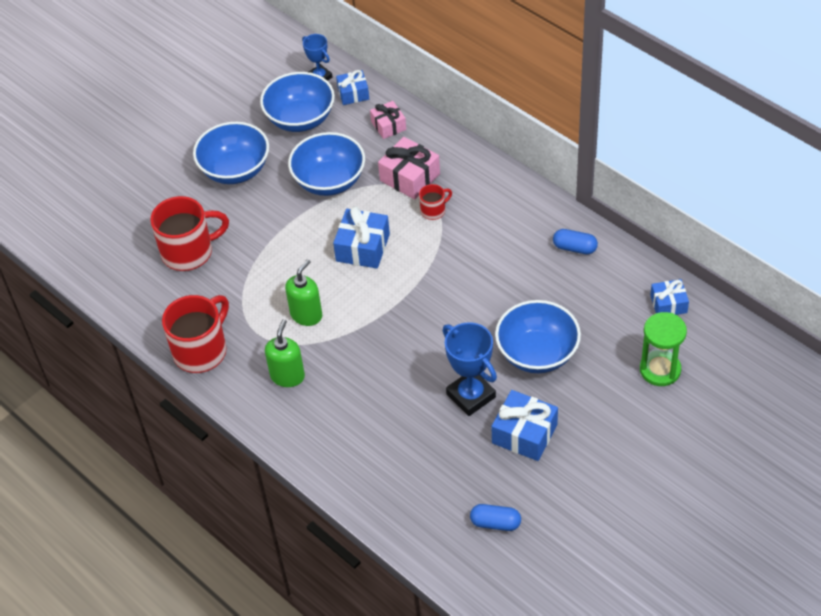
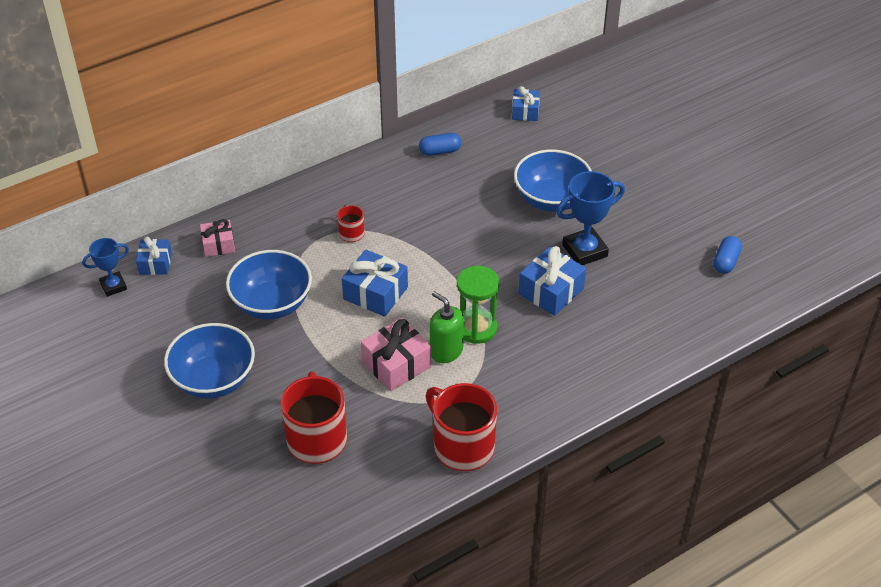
camera: 80 degrees left, 5 degrees down
(287, 376) = (520, 378): green soap dispenser -> none
(300, 119) = (167, 312): blue bowl -> none
(410, 177) = (298, 242): pink gift -> pink gift (396, 364)
(524, 434) = (636, 225): blue gift -> blue gift (551, 291)
(574, 248) = (440, 151): blue capsule -> blue capsule turned 45 degrees clockwise
(660, 370) = (592, 132): green hourglass -> green hourglass (476, 328)

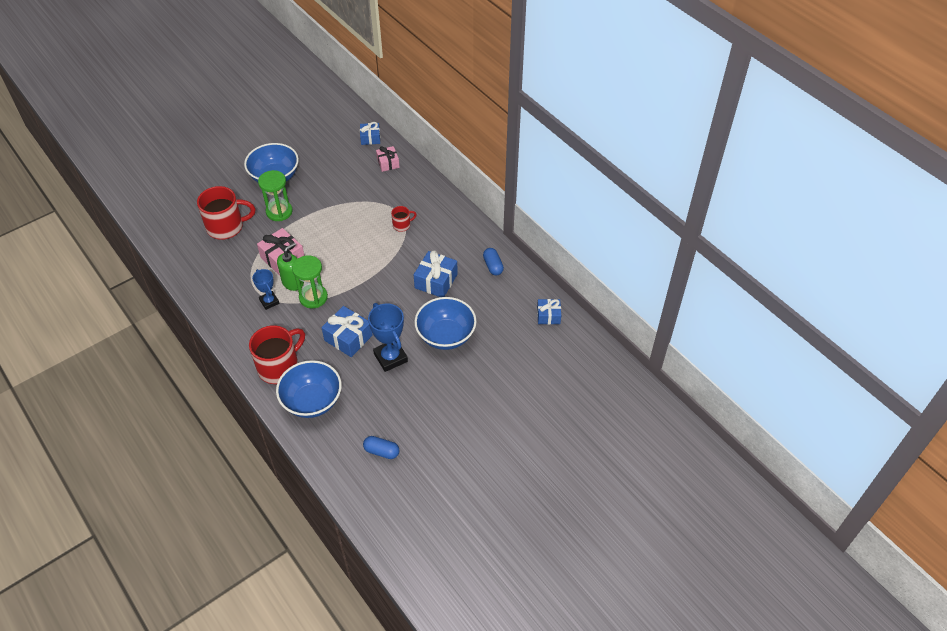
camera: 85 degrees right, 5 degrees up
(113, 286) = (351, 124): blue trophy -> blue trophy (269, 301)
(272, 303) = (336, 194): blue bowl -> blue bowl (312, 401)
(295, 372) = (279, 212): none -> green hourglass
(375, 293) = (346, 243): blue gift -> blue gift (436, 281)
(462, 446) = (213, 295): red mug -> red mug (279, 367)

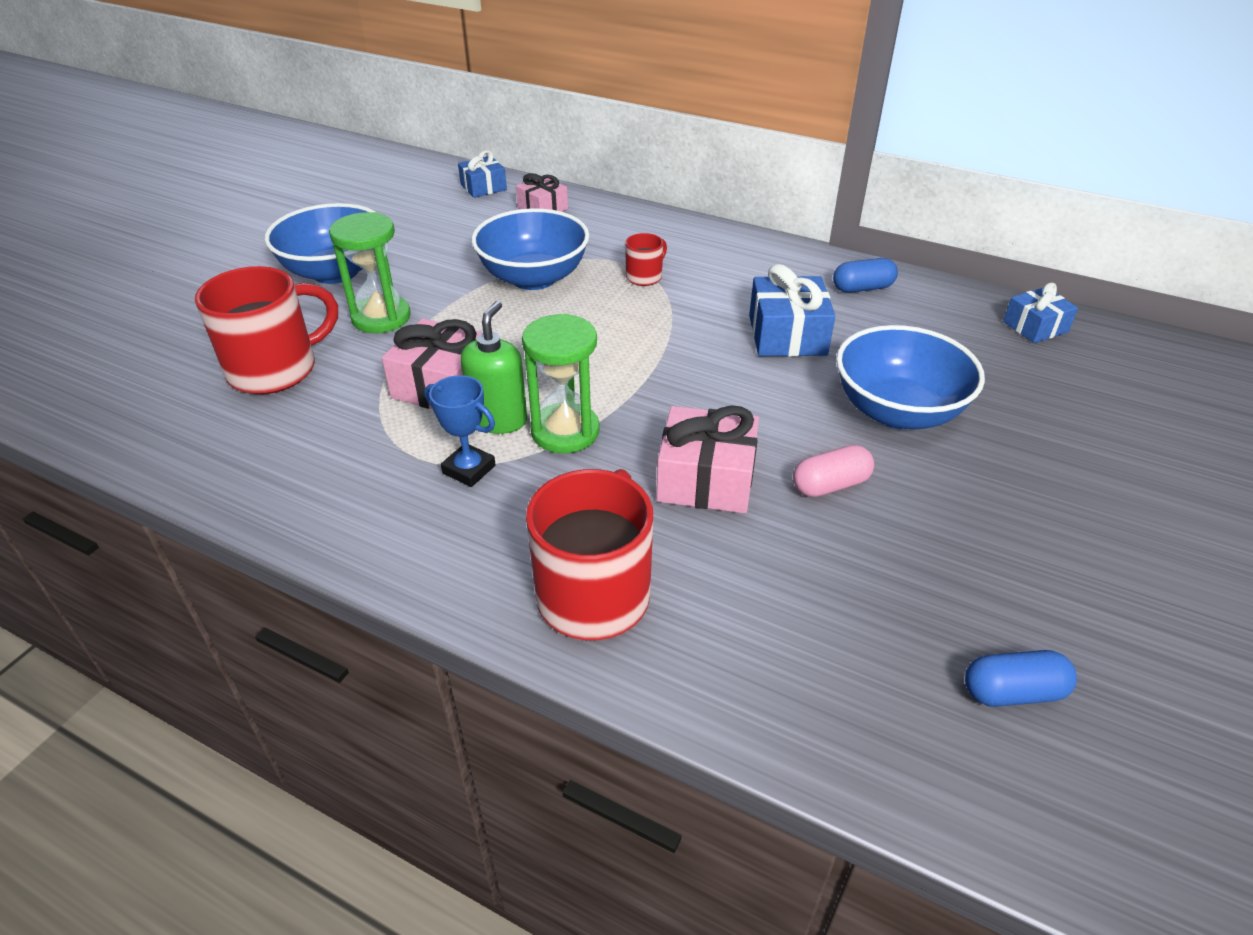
camera: 25 degrees left, 10 degrees down
(312, 401) = (739, 641): blue bowl -> blue bowl (533, 278)
(348, 338) = (706, 479): blue gift -> pink gift
(390, 357) = (830, 485): blue trophy -> pink capsule
(493, 266) = (862, 288): blue capsule -> blue capsule turned 60 degrees counterclockwise

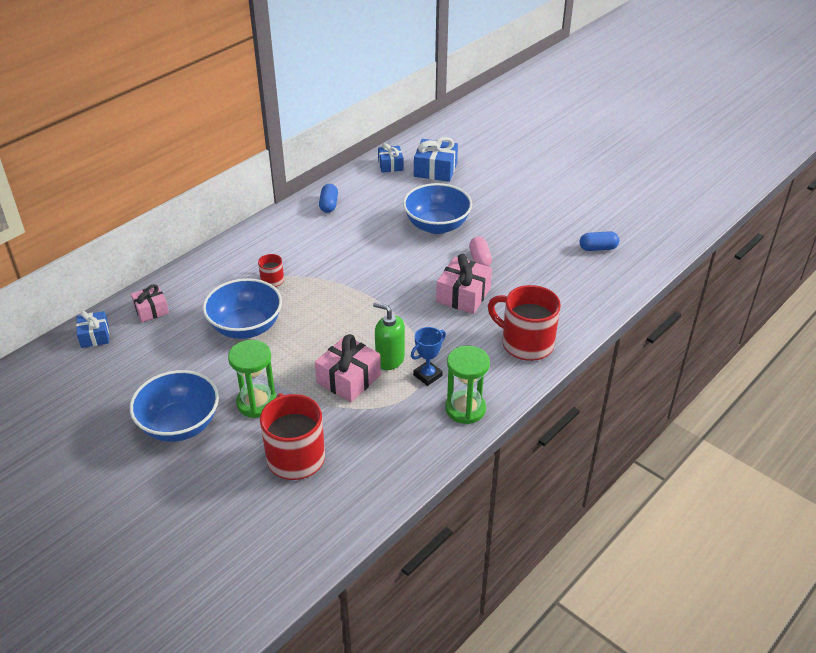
camera: 75 degrees left, 0 degrees up
(565, 431) = (410, 336): green hourglass -> green hourglass (465, 409)
(787, 335) = (360, 242): blue gift -> blue gift (435, 170)
(1012, 692) = (598, 248): blue capsule -> blue capsule turned 75 degrees clockwise

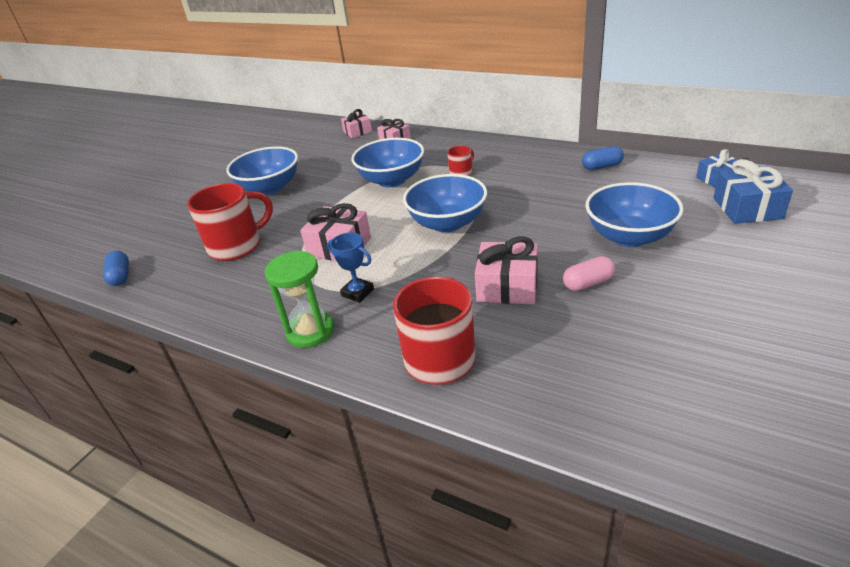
camera: 80 degrees right, 5 degrees down
(95, 336) = (357, 132): blue gift -> pink gift
(257, 403) = (299, 211): green hourglass -> none
(356, 306) = (447, 223): none -> blue bowl
(389, 359) = (374, 263): green soap dispenser -> none
(598, 248) = (717, 397): blue capsule -> blue capsule (120, 276)

